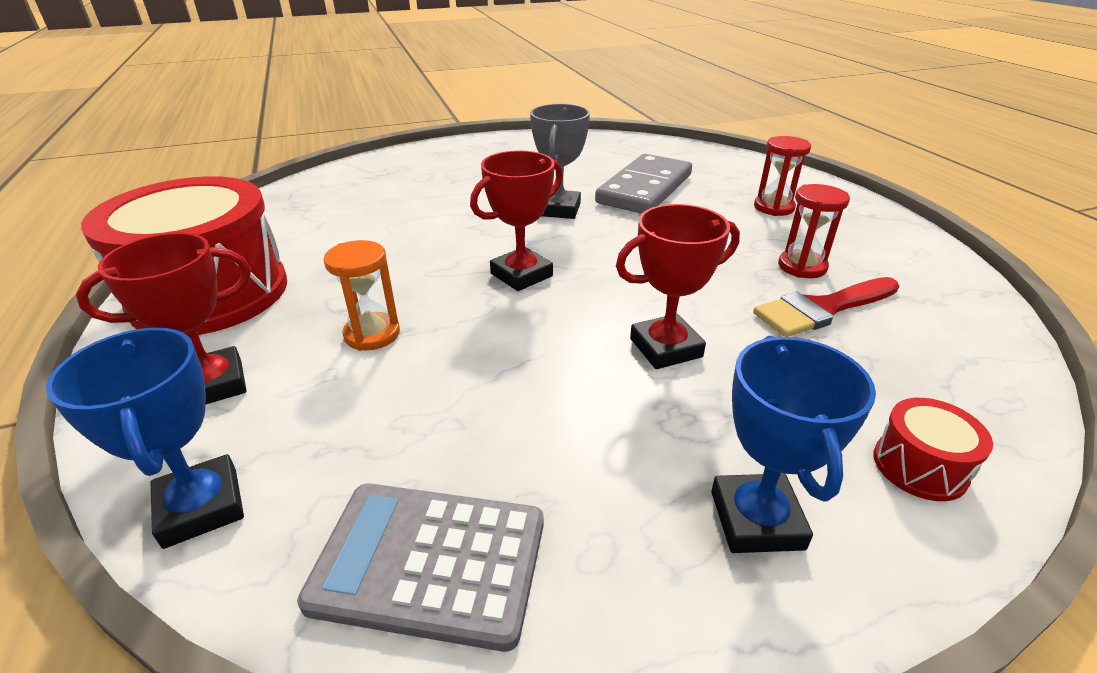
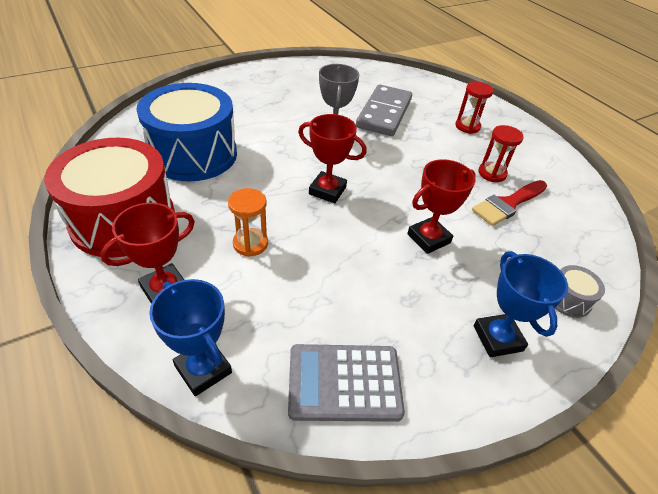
camera: 15 degrees left, 10 degrees up
(349, 224) = (193, 154): none -> blue drum
(521, 275) = (327, 190): red trophy -> red trophy turned 75 degrees clockwise
(919, 466) = (568, 299): red drum -> grey drum

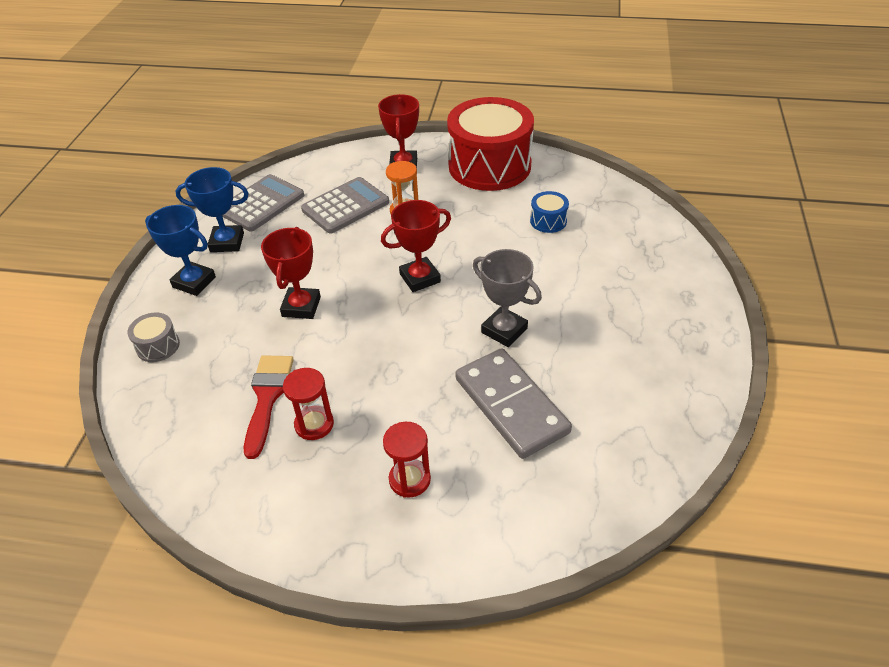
camera: 135 degrees right, 0 degrees up
(193, 154) = (548, 221): blue drum -> blue drum, size x0.41
(203, 369) = (332, 162): blue trophy -> blue trophy (227, 242)
(280, 295) = (345, 206): none -> grey calculator

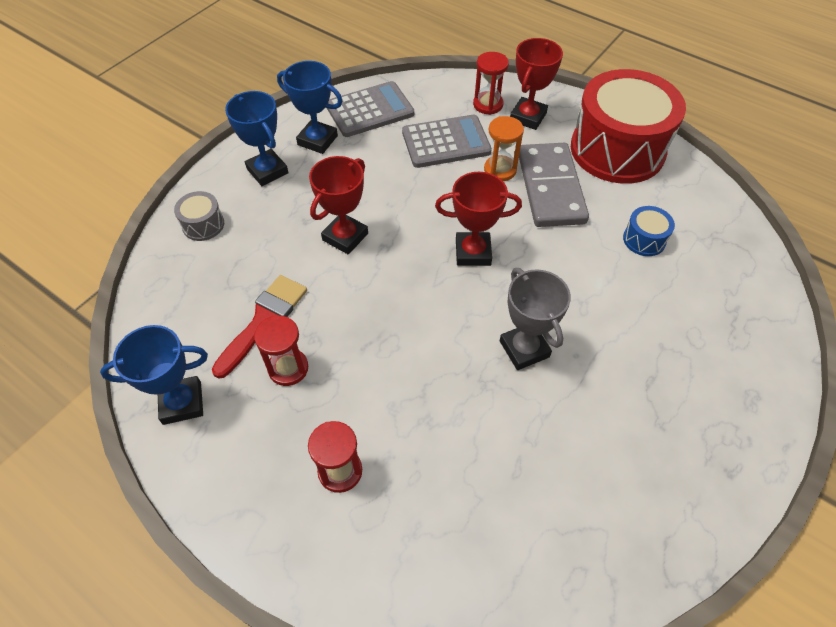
camera: 25 degrees right, 10 degrees up
(231, 492) = (182, 403): none -> blue trophy
(364, 167) = (488, 105): none -> red hourglass
(511, 405) = (483, 438): grey domino -> grey domino (551, 188)

